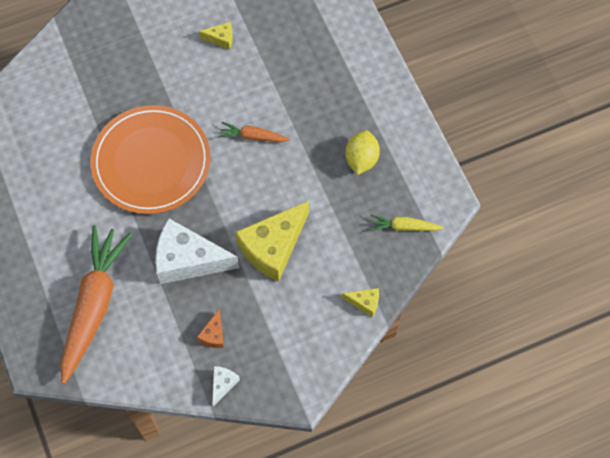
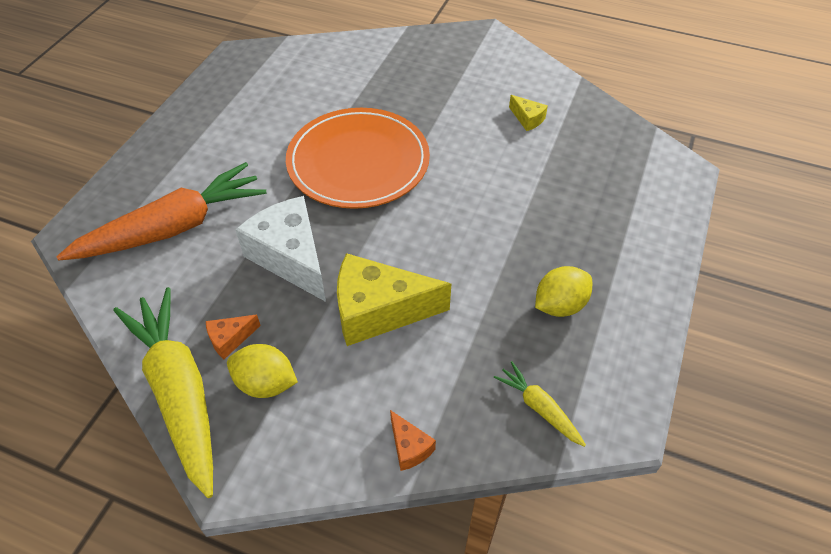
camera: 45 degrees right, 15 degrees down
(223, 384) = (179, 393): white cheese -> yellow carrot
(253, 136) = (470, 207): orange carrot -> none
(261, 338) = (265, 383): none -> yellow lemon
(365, 302) = (409, 447): yellow cheese -> orange cheese

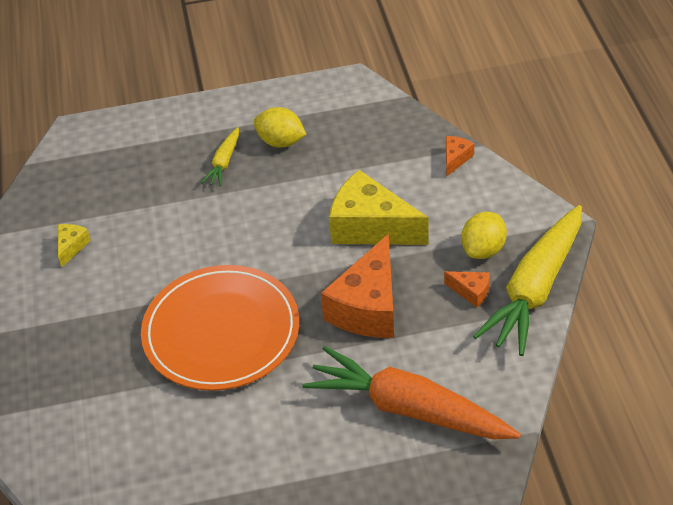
camera: 120 degrees left, 5 degrees down
(265, 383) = (483, 249): yellow lemon -> yellow lemon turned 45 degrees clockwise
(291, 257) = (368, 307): white cheese -> orange cheese
(379, 311) = (370, 227): yellow cheese -> yellow cheese turned 150 degrees clockwise
(539, 408) = (373, 118): yellow carrot -> yellow carrot (224, 162)

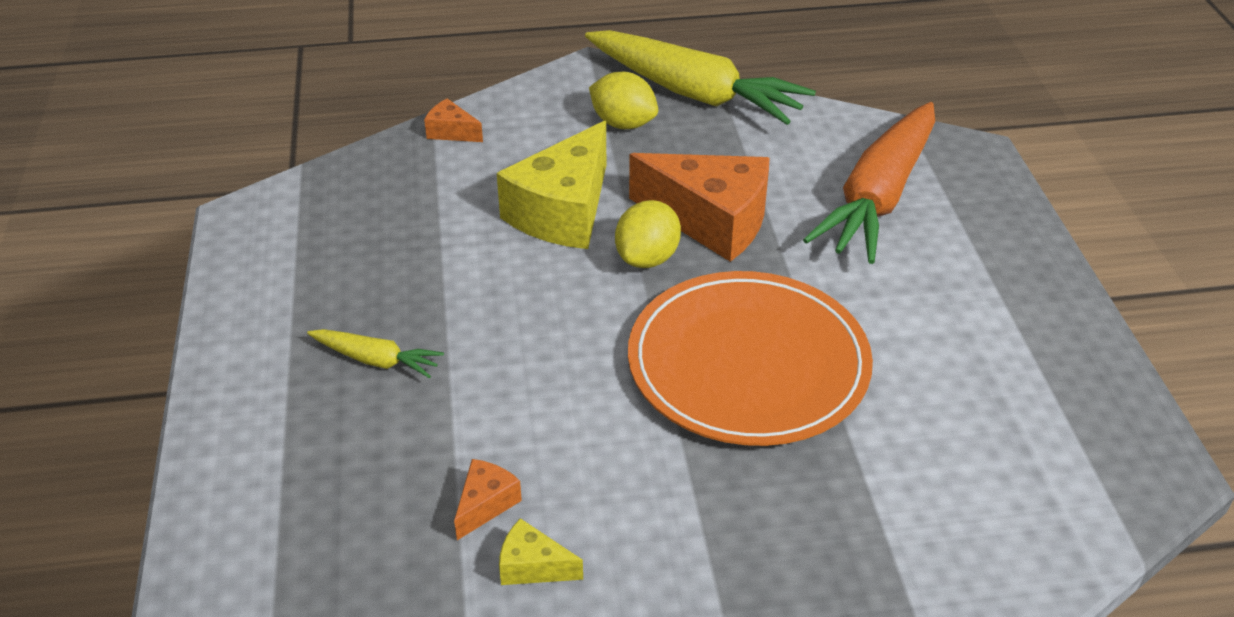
camera: 90 degrees left, 5 degrees down
(280, 142) = (351, 293): yellow lemon -> yellow lemon (647, 258)
(471, 292) = (693, 138): orange cheese -> orange cheese (485, 504)

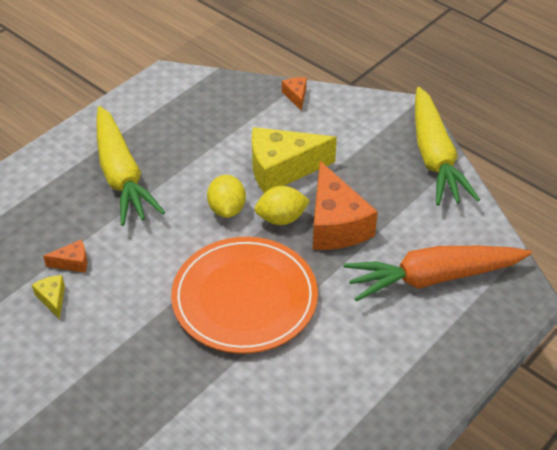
camera: 50 degrees right, 5 degrees up
(376, 360) = (121, 175): yellow carrot -> yellow carrot, size x2.21
(623, 123) = (375, 147): yellow lemon -> yellow lemon (227, 209)

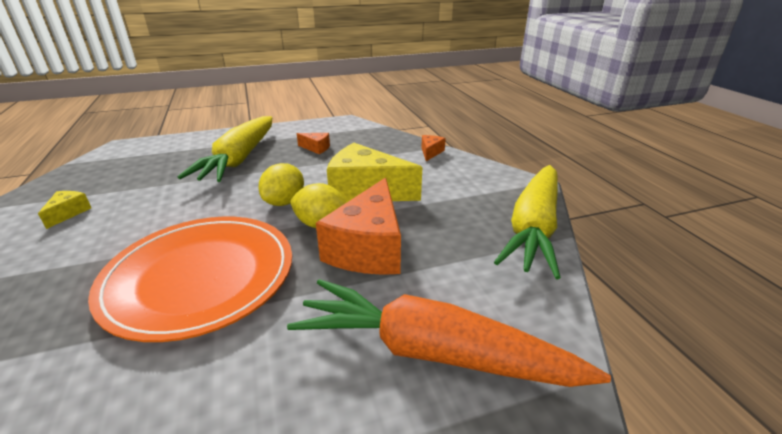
camera: 30 degrees right, 15 degrees down
(72, 262) = (123, 196): orange cheese -> orange cheese (316, 148)

